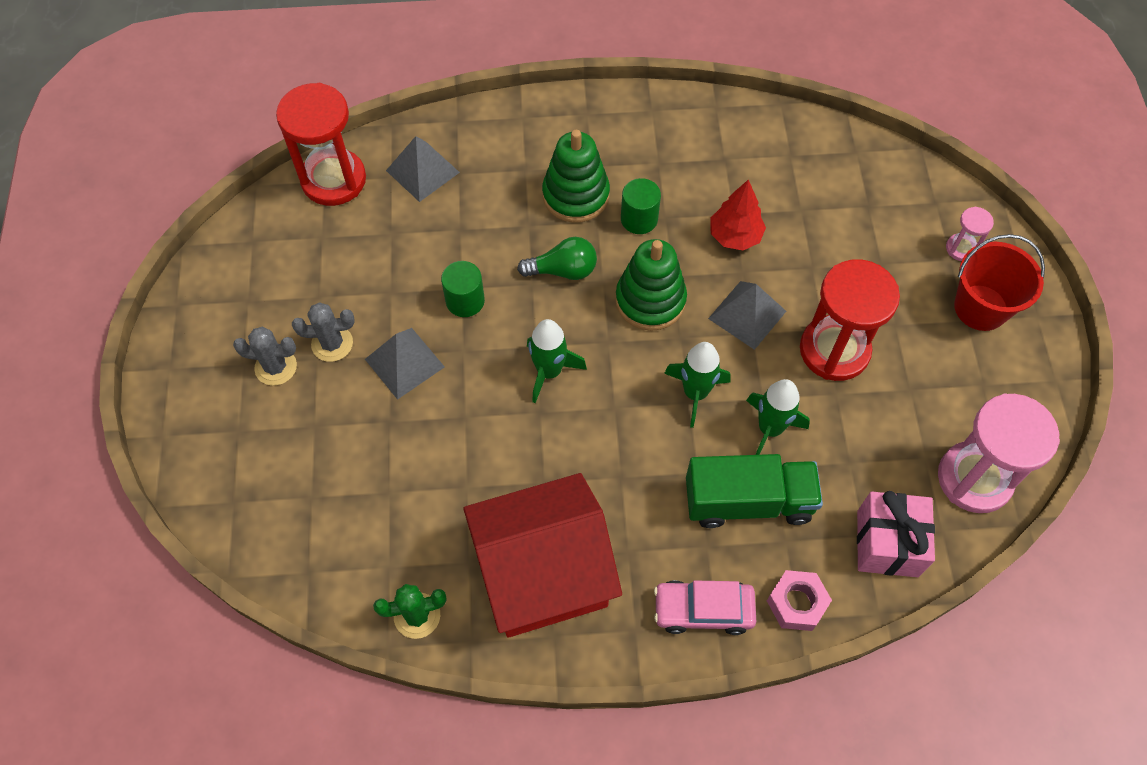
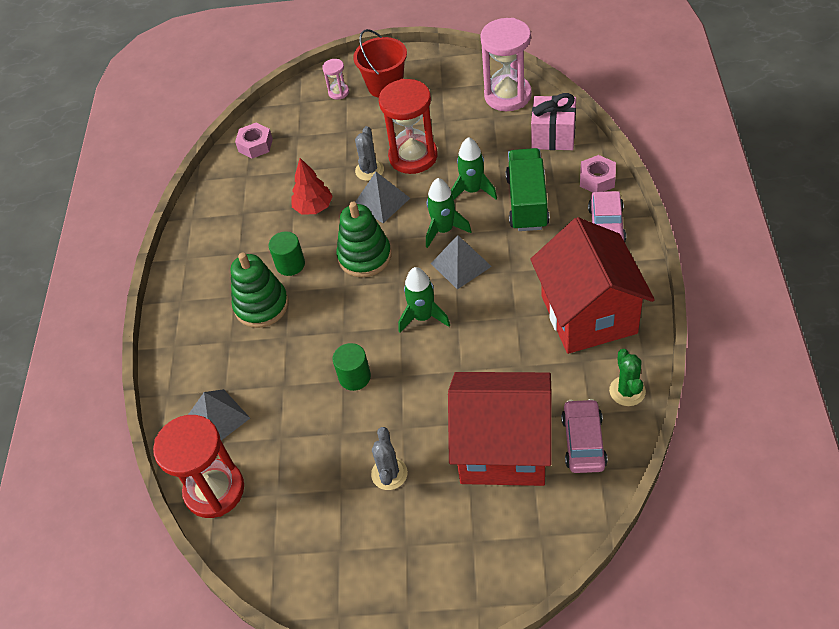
camera: 80 degrees left, 10 degrees down
(276, 367) = (410, 517): grey cactus -> grey cactus (369, 170)
(349, 556) = (583, 441): none -> pink car
(350, 463) = (503, 448): none -> red house
(404, 363) = (411, 416): grey pyramid -> grey pyramid (461, 264)
(563, 270) = (332, 311): green light bulb -> none
(847, 159) = (255, 145): none -> pink nut

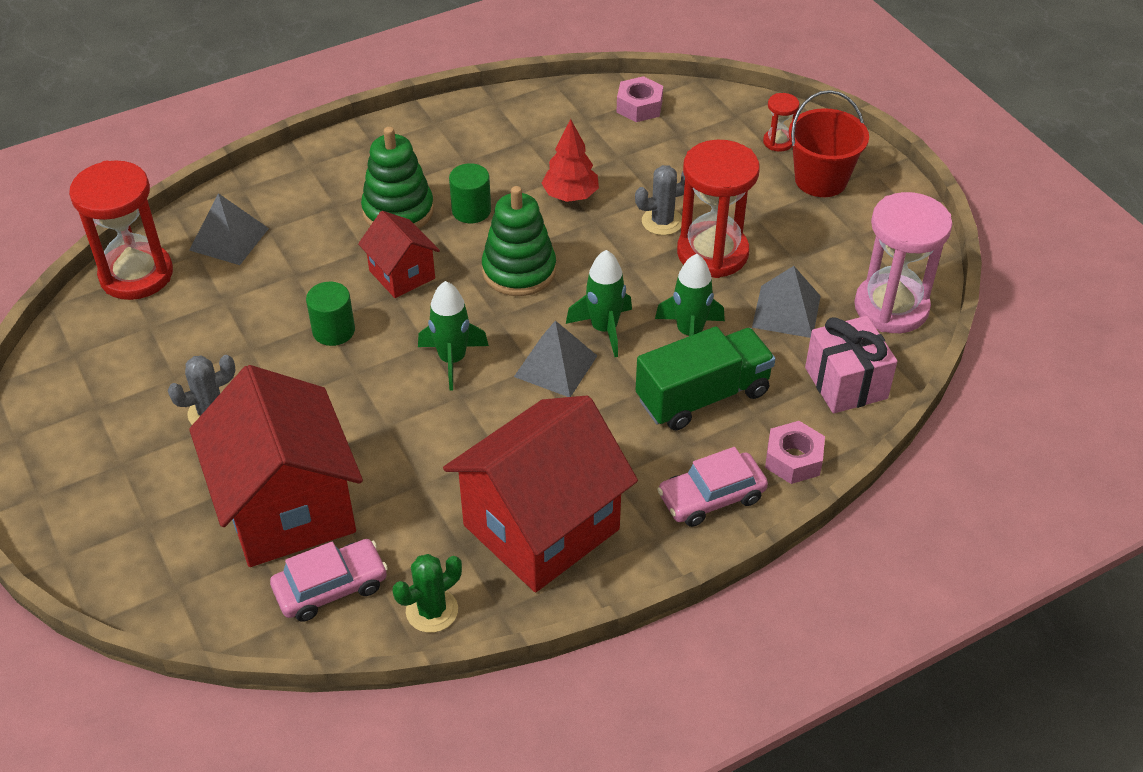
camera: 55 degrees right, 5 degrees down
(326, 322) = (402, 274): none -> red house
(338, 92) = (778, 142): pink hourglass -> red hourglass
(381, 201) = (617, 252): grey pyramid -> grey pyramid (786, 311)

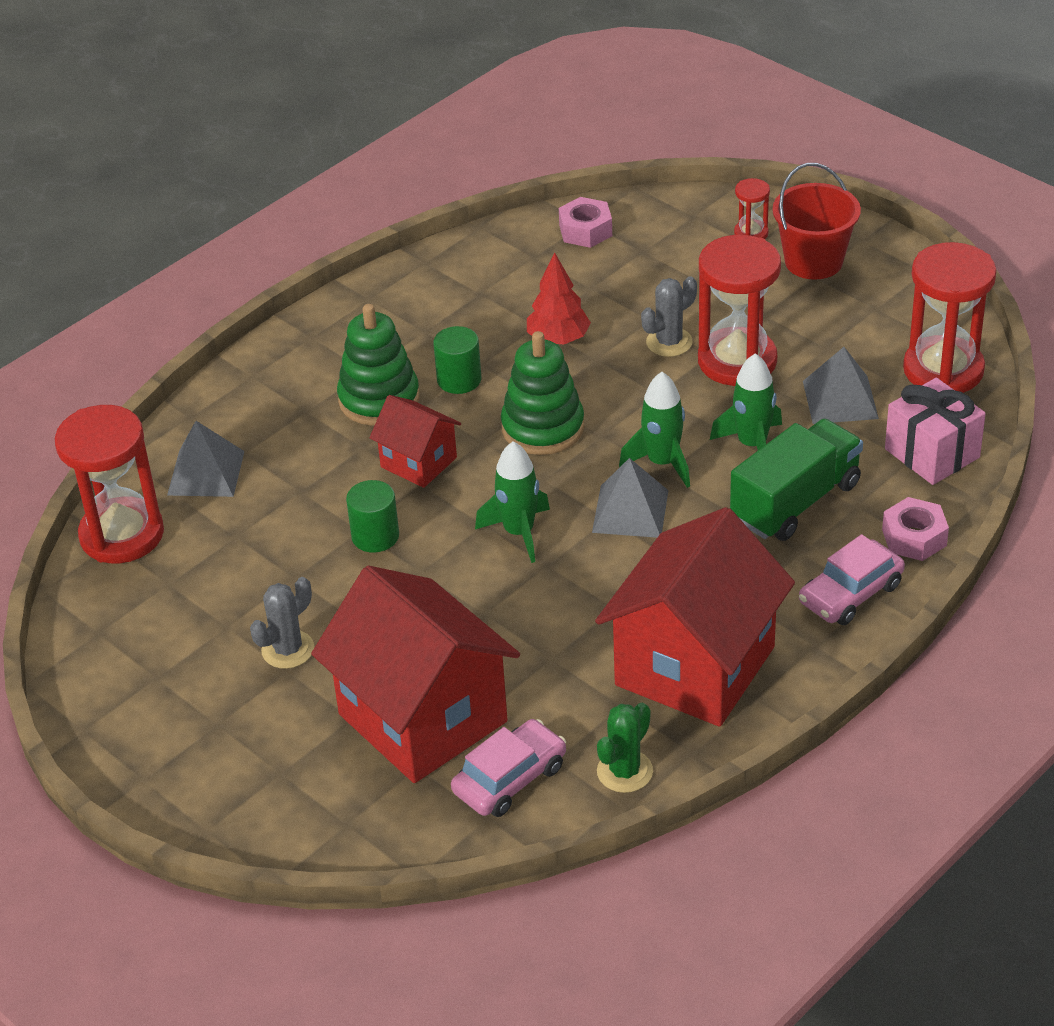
camera: 15 degrees left, 5 degrees down
(891, 307) = (943, 370): pink hourglass -> red hourglass

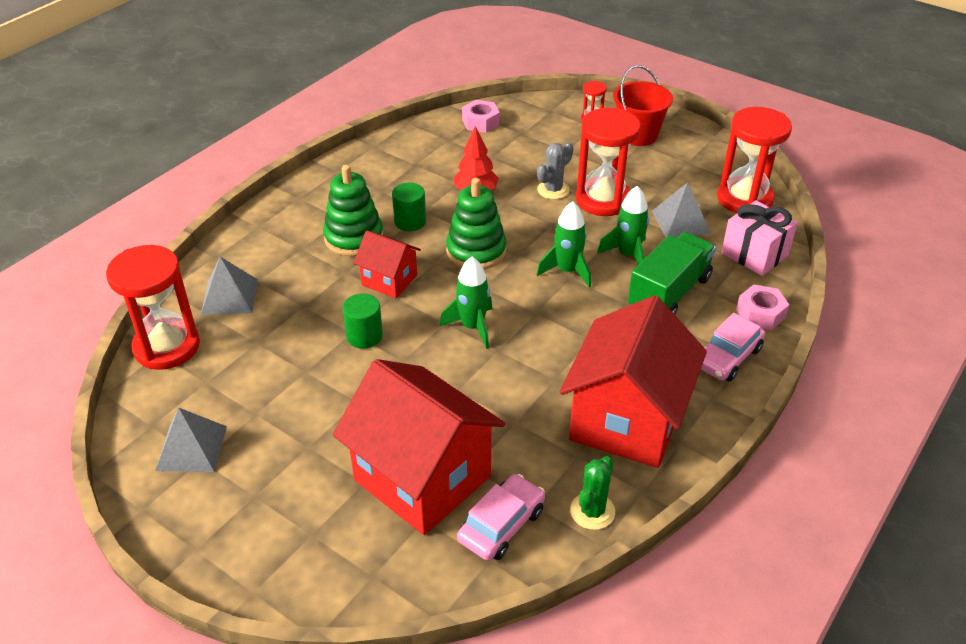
camera: 10 degrees left, 0 degrees up
(288, 649) = (306, 429): grey cactus -> none
(630, 511) = (552, 306): grey pyramid -> grey pyramid (191, 448)

